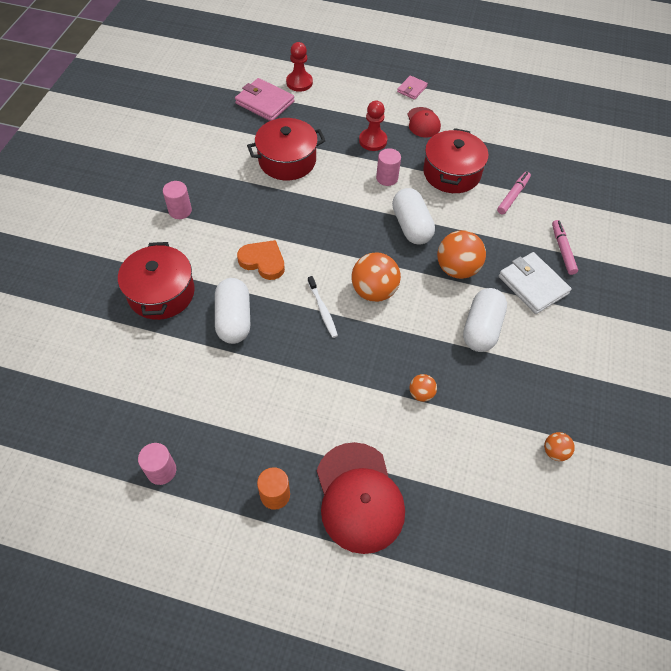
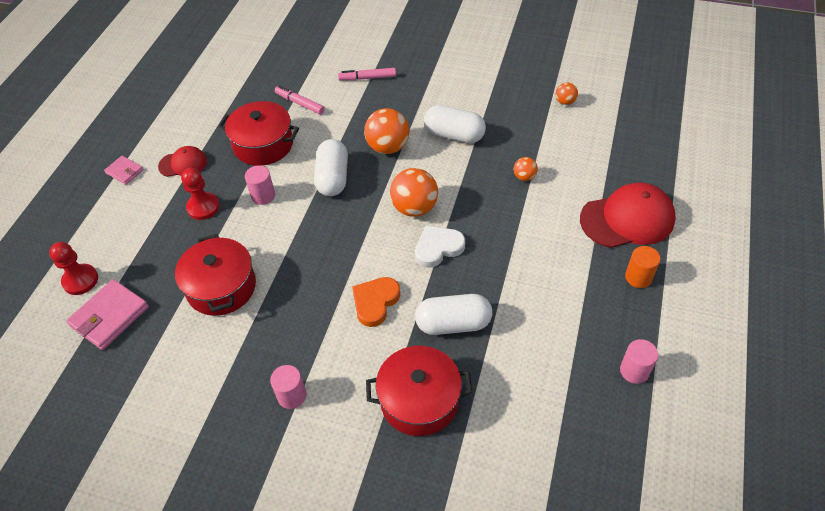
camera: 85 degrees left, 5 degrees down
(322, 310) = (438, 248): white toothbrush -> white heart
(411, 226) = (333, 178): white capsule -> white capsule turned 75 degrees counterclockwise
(533, 285) = (406, 99): white wallet -> none

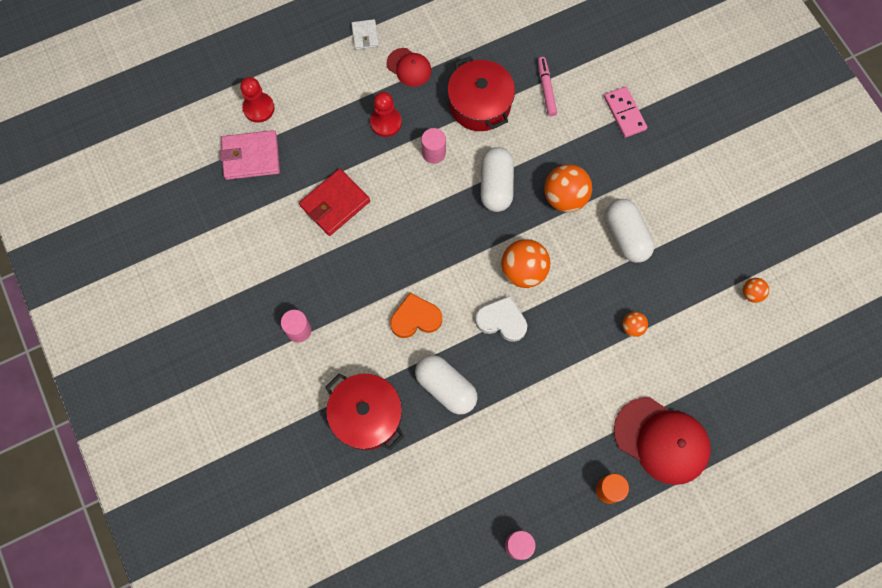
camera: 45 degrees right, 20 degrees up
(124, 171) = (365, 36): pink wallet -> white wallet
(221, 287) = (335, 204): red pot -> red wallet
(333, 178) = (496, 185): white capsule -> white capsule turned 45 degrees counterclockwise
(368, 78) = (624, 113): pink marker -> pink domino

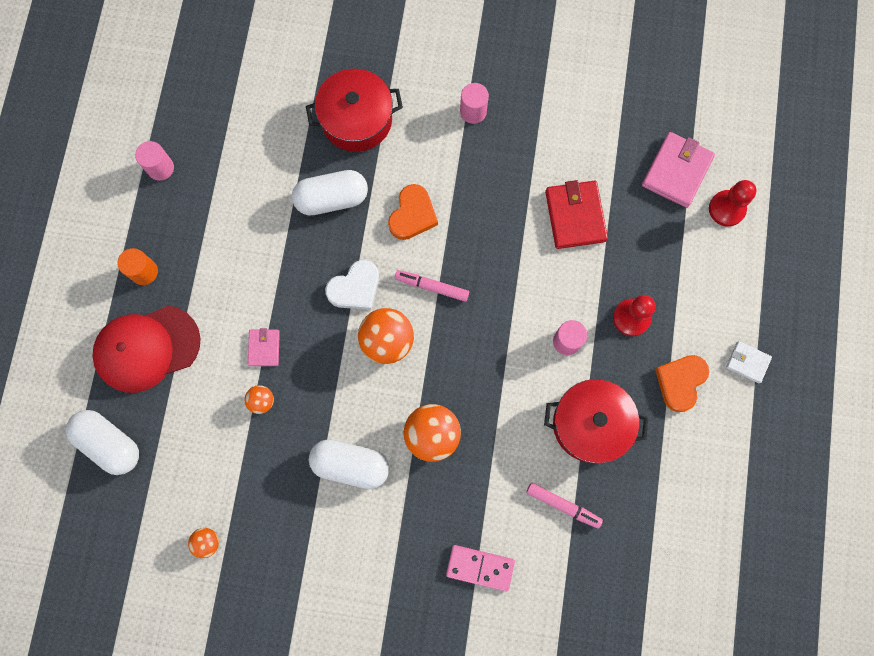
camera: 125 degrees right, 5 degrees up
(409, 67) = (680, 382): red cap -> orange heart
(461, 267) = (432, 287): none -> pink marker
(496, 185) = (490, 377): white capsule -> white capsule (109, 443)
(594, 354) = (264, 348): none -> pink wallet

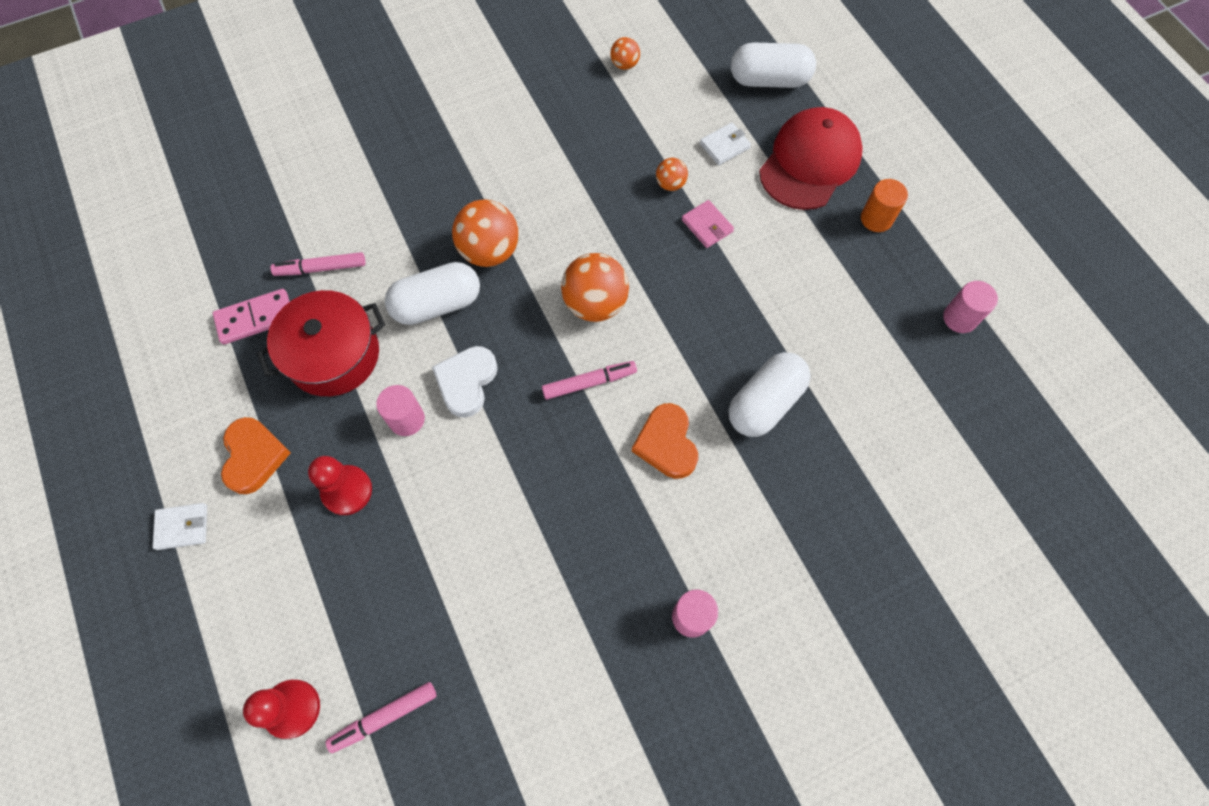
camera: 145 degrees right, 10 degrees down
(195, 406) = (724, 146): none -> white wallet
(351, 465) = (548, 184): white capsule -> white capsule (437, 304)
(355, 288) = (666, 331): white heart -> white heart (466, 382)
(356, 119) = (814, 510): red pot -> none
(480, 567) = (372, 177): pink domino -> pink domino (255, 318)
(575, 216) = (481, 567): red wallet -> none
(676, 171) = (385, 717): pink wallet -> pink marker

